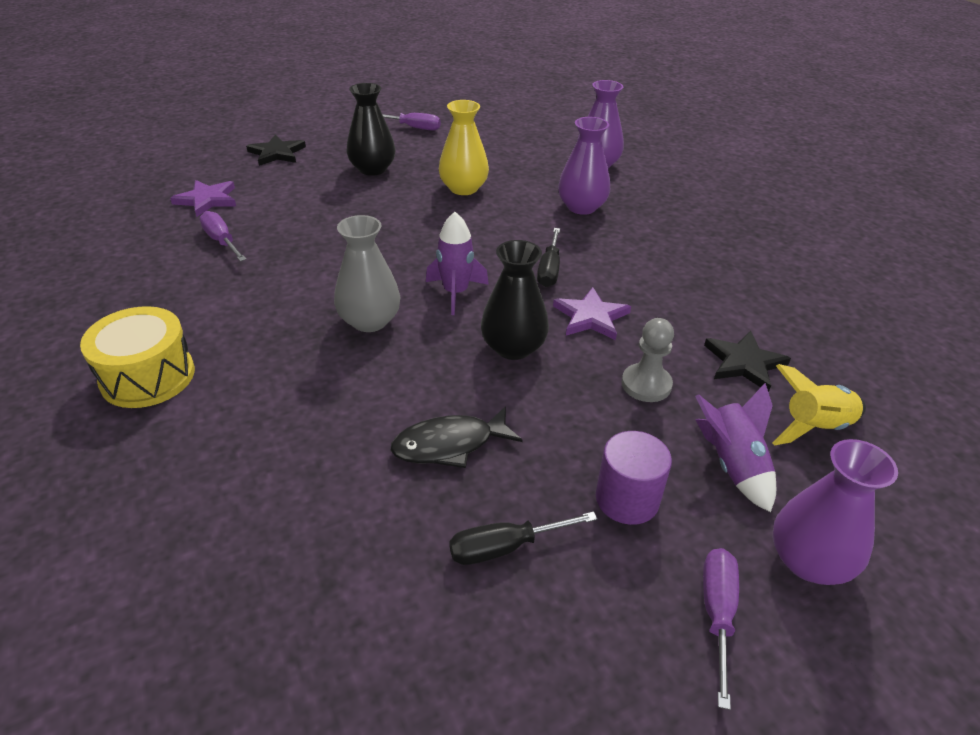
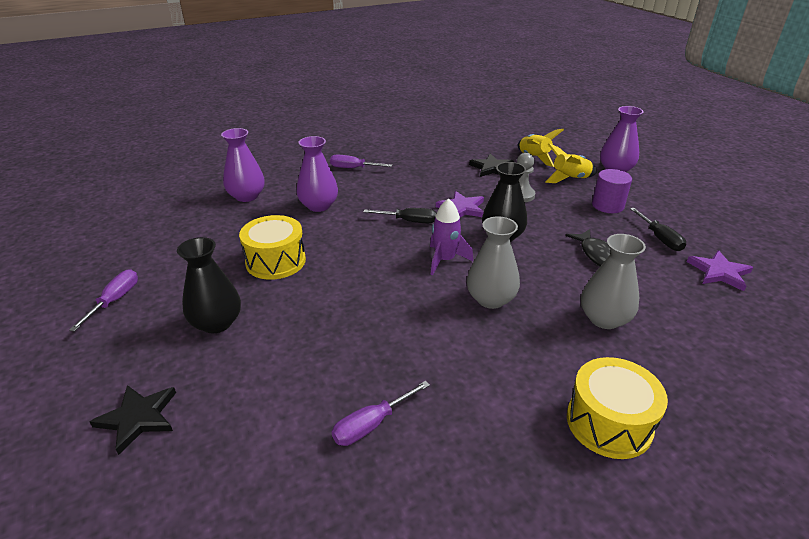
camera: 90 degrees left, 5 degrees down
(207, 200) = (265, 467): purple star -> purple star (719, 272)
(305, 412) = (604, 319): none -> grey vase
(463, 188) = (276, 261): yellow vase -> yellow drum
(717, 614) = (656, 190): purple screwdriver -> purple screwdriver (353, 168)
(732, 465) = (569, 179): purple rocket -> yellow rocket

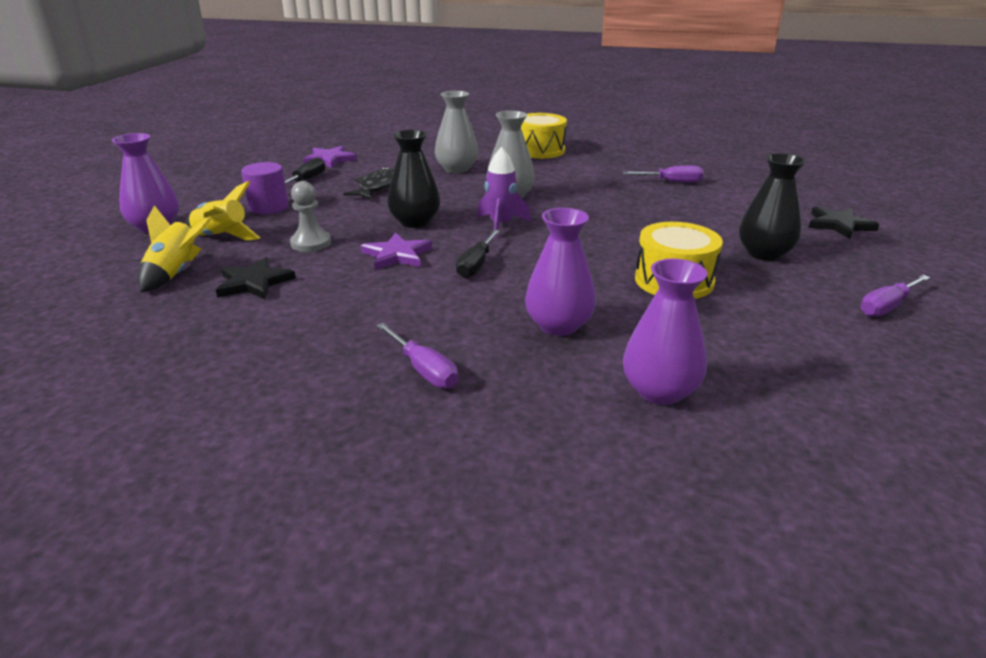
camera: 140 degrees left, 5 degrees down
(408, 221) = (476, 264): black screwdriver -> black screwdriver turned 120 degrees counterclockwise

